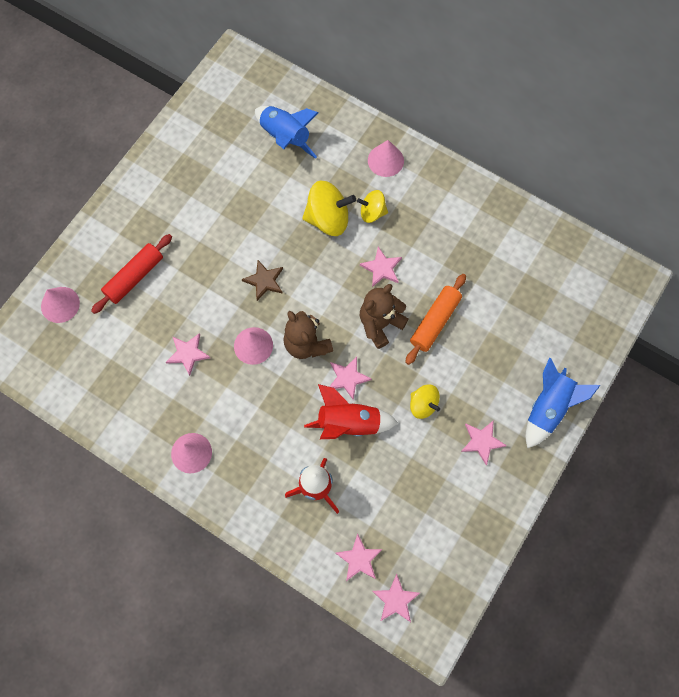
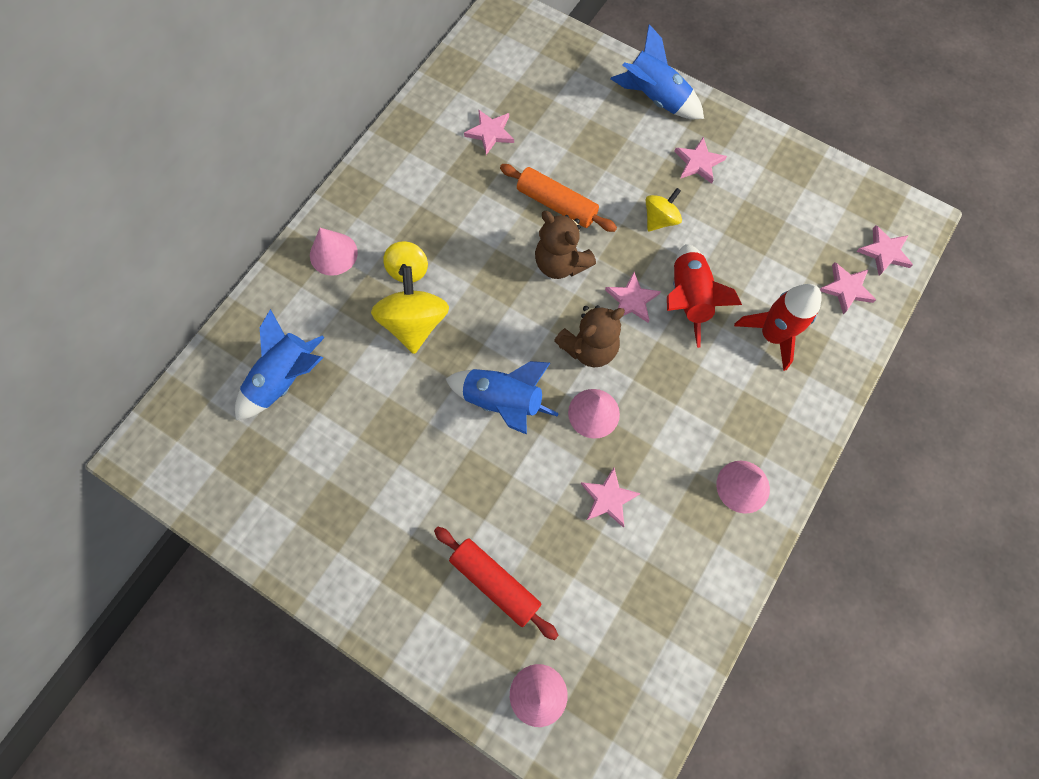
camera: 90 degrees left, 0 degrees up
(264, 281) = (502, 401): brown star -> blue rocket
(381, 268) = (486, 260): pink star -> pink star (490, 133)

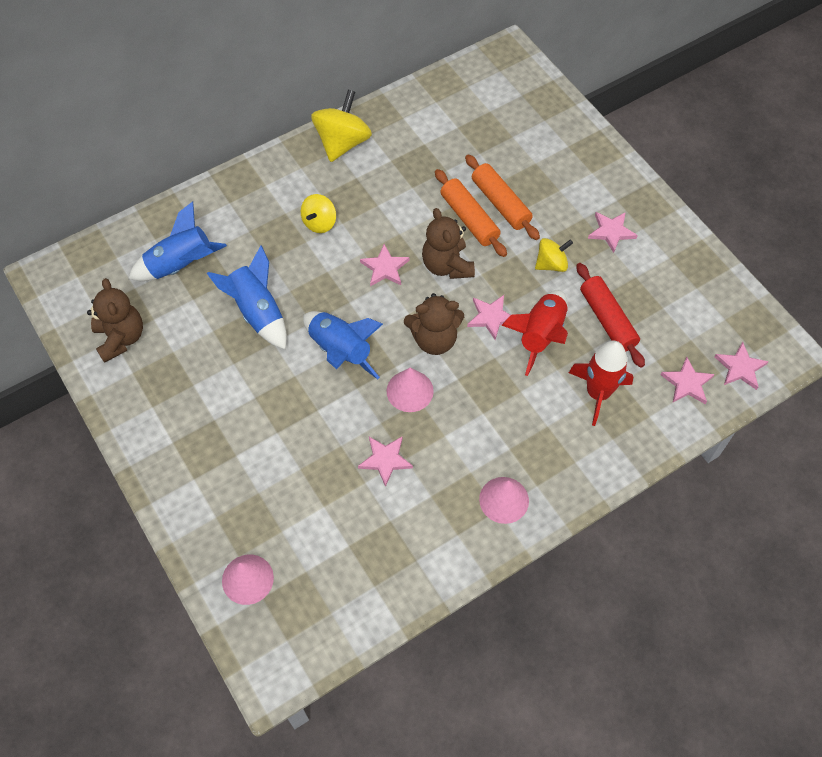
camera: 25 degrees right, 10 degrees down
(262, 490) = (121, 338): none -> brown teddy bear
(333, 254) = (267, 188): pink cone -> none
(414, 323) = (303, 264): yellow spinning top -> yellow spinning top (342, 143)
(490, 133) = (444, 143): pink star -> pink star (385, 268)
(495, 582) = (260, 482): red rolling pin -> red rolling pin (607, 320)
(578, 175) = (500, 203): none -> orange rolling pin
(655, 98) = (602, 167): blue rocket -> blue rocket (257, 312)

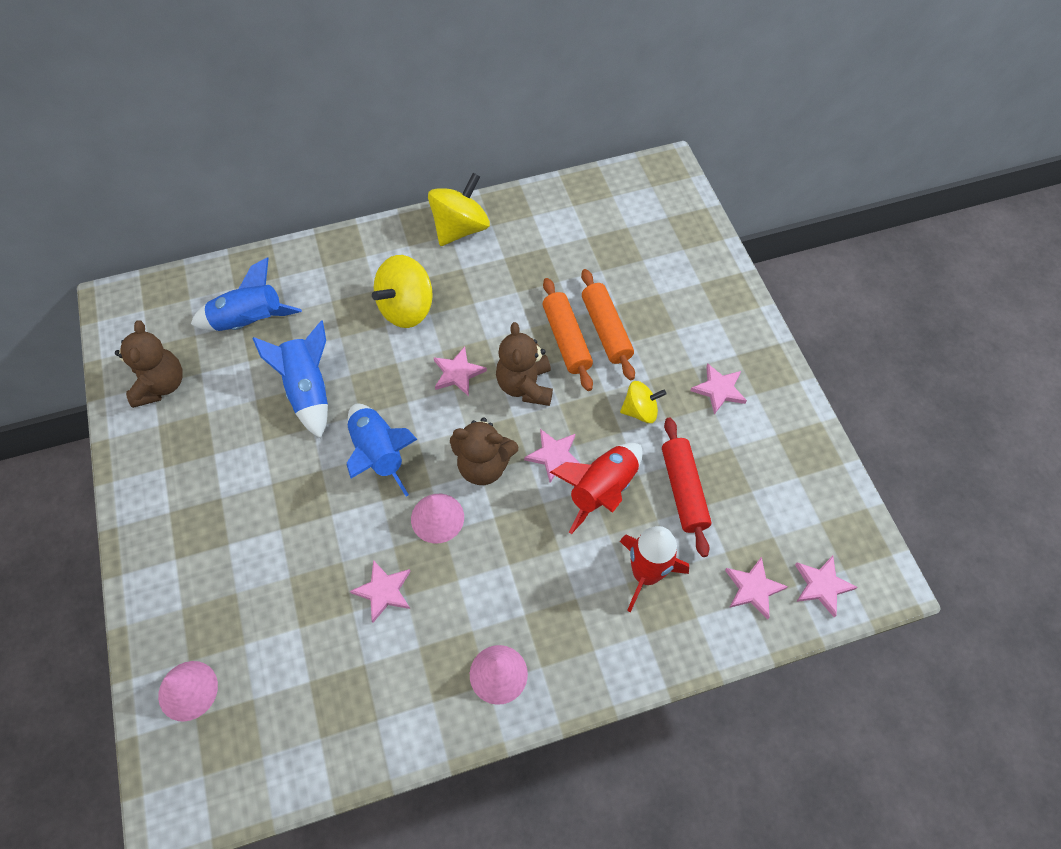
camera: 15 degrees right, 0 degrees up
(319, 223) = (406, 308): yellow spinning top -> yellow spinning top, size x1.67

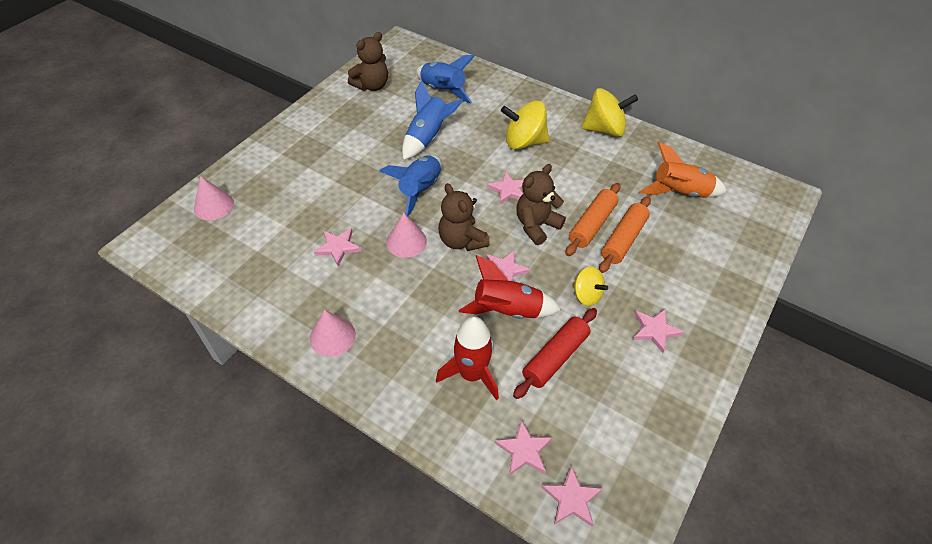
camera: 50 degrees right, 10 degrees down
(594, 240) = (680, 193): none -> orange rocket

